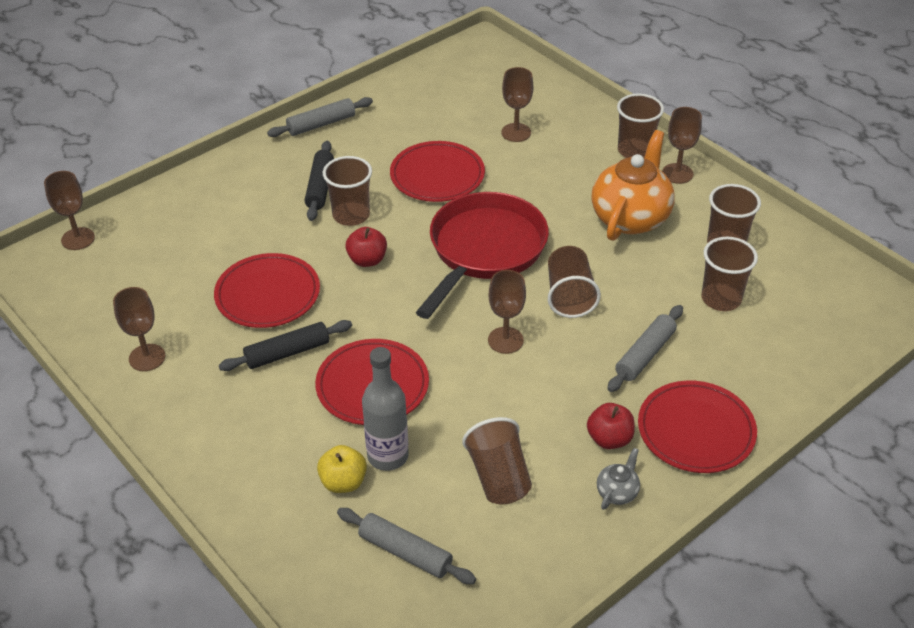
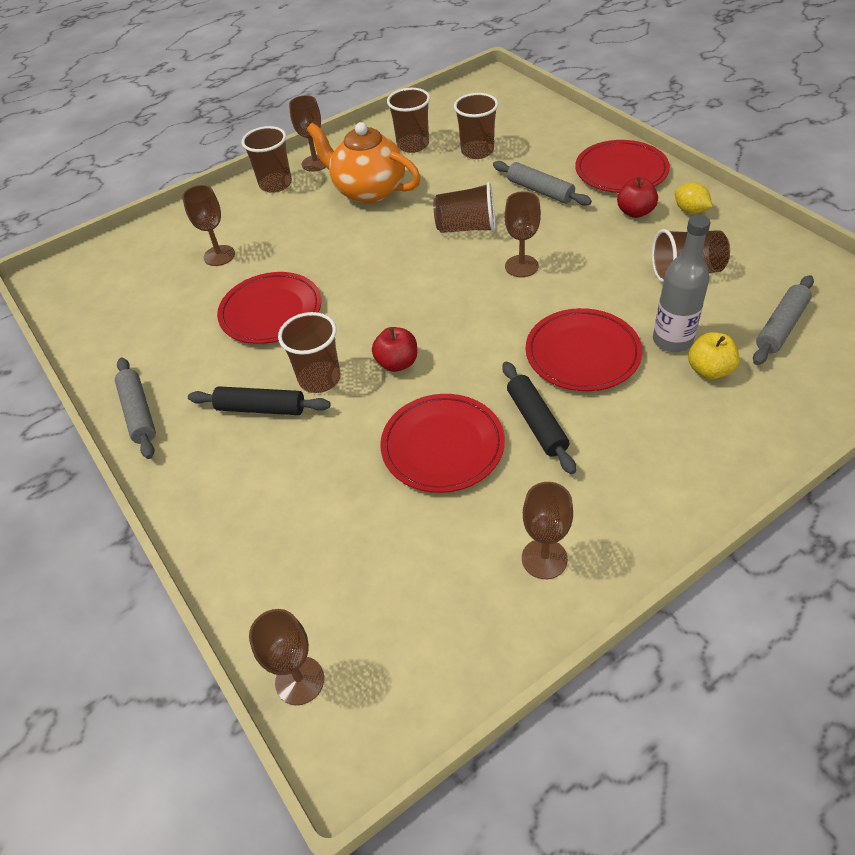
camera: 80 degrees left, 5 degrees up
(484, 250) = (396, 278): red pan -> none
(617, 492) = (690, 210): grey teapot -> yellow lemon

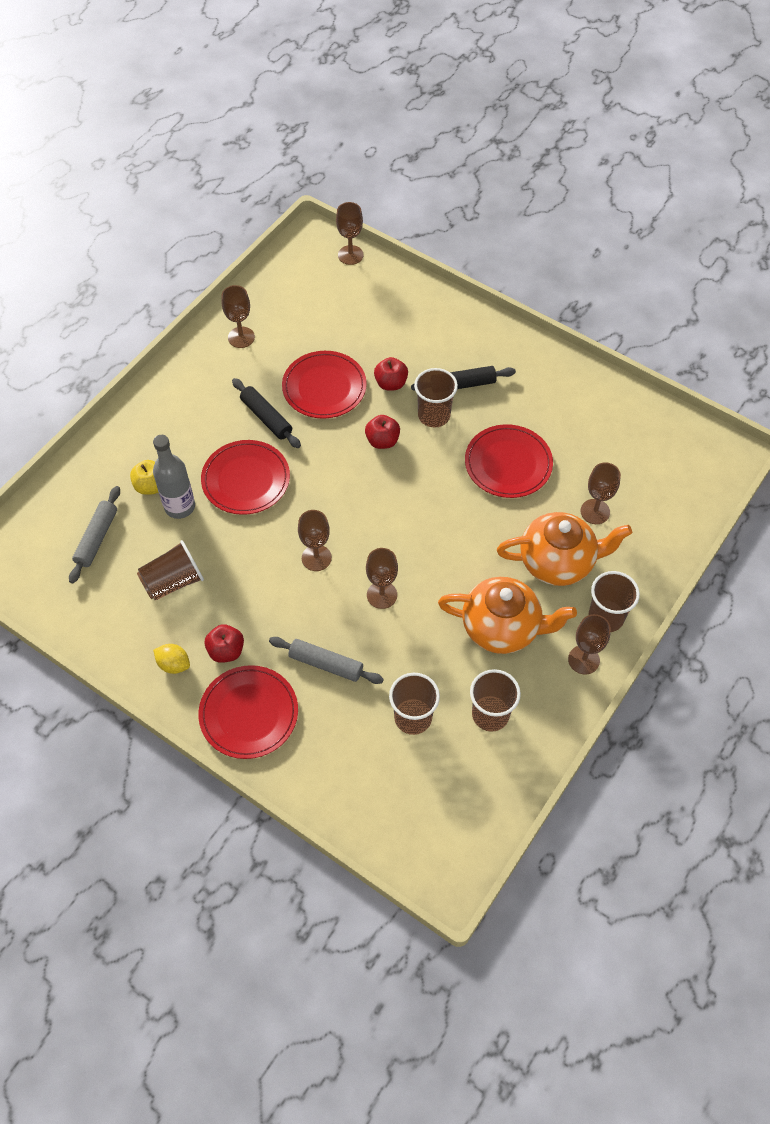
camera: 155 degrees right, 10 degrees up
(139, 413) = (547, 362): grey rolling pin -> none
(286, 225) = (557, 562): none -> orange teapot
(350, 431) = (391, 383): none -> red apple
(466, 228) = (382, 595): brown cup -> brown goblet

